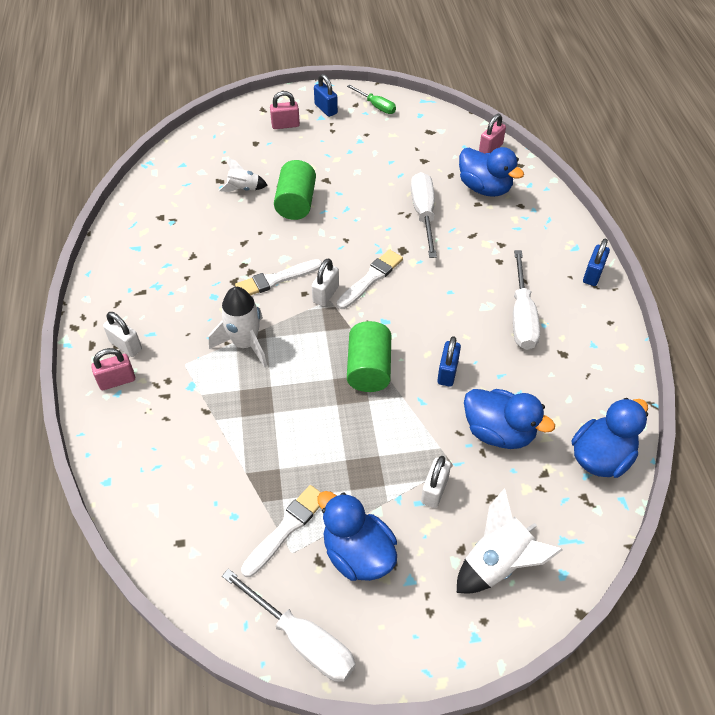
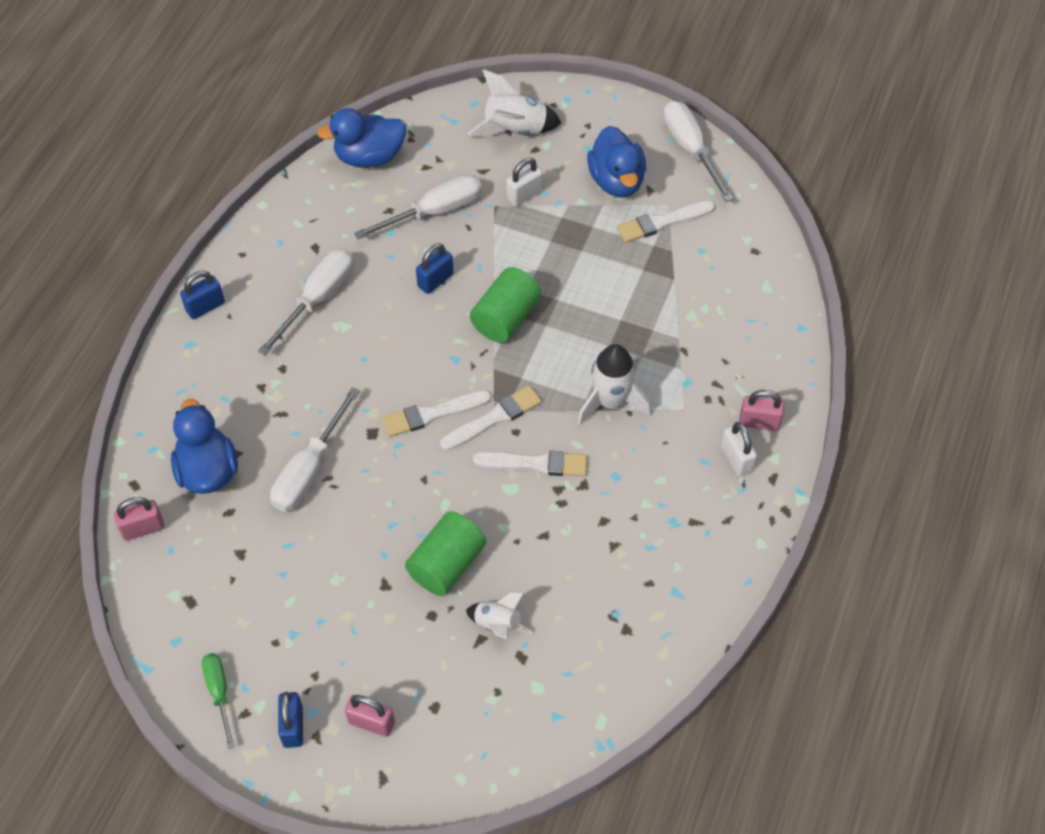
camera: 150 degrees left, 5 degrees up
(326, 294) = (494, 418): white padlock -> white brush
(499, 432) = (434, 212): blue duck -> white screwdriver

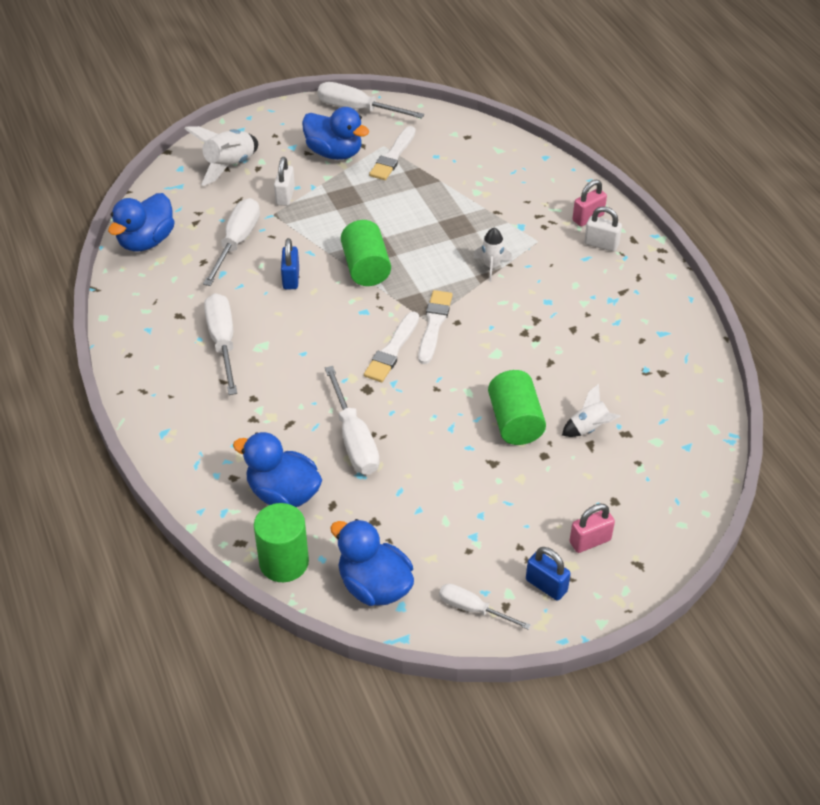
camera: 45 degrees left, 10 degrees down
(143, 528) = (284, 562): pink padlock -> green cylinder
(177, 607) = (374, 586): none -> blue duck
(205, 307) = (144, 403): blue padlock -> none
(219, 693) = (472, 609): green screwdriver -> white screwdriver
(535, 463) = (492, 329): white brush -> none
(611, 402) = (491, 266): white rocket -> white rocket, size x0.61

